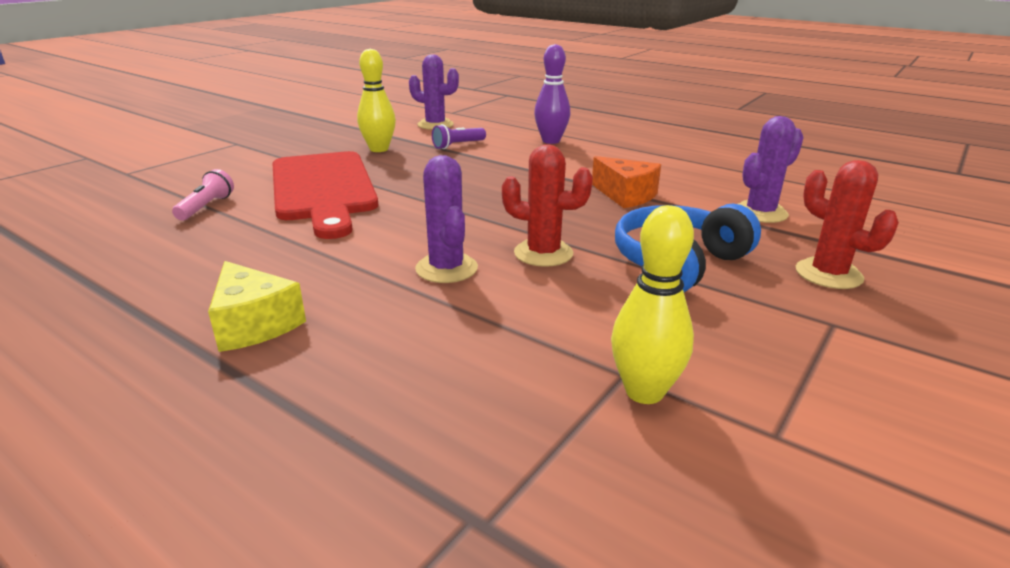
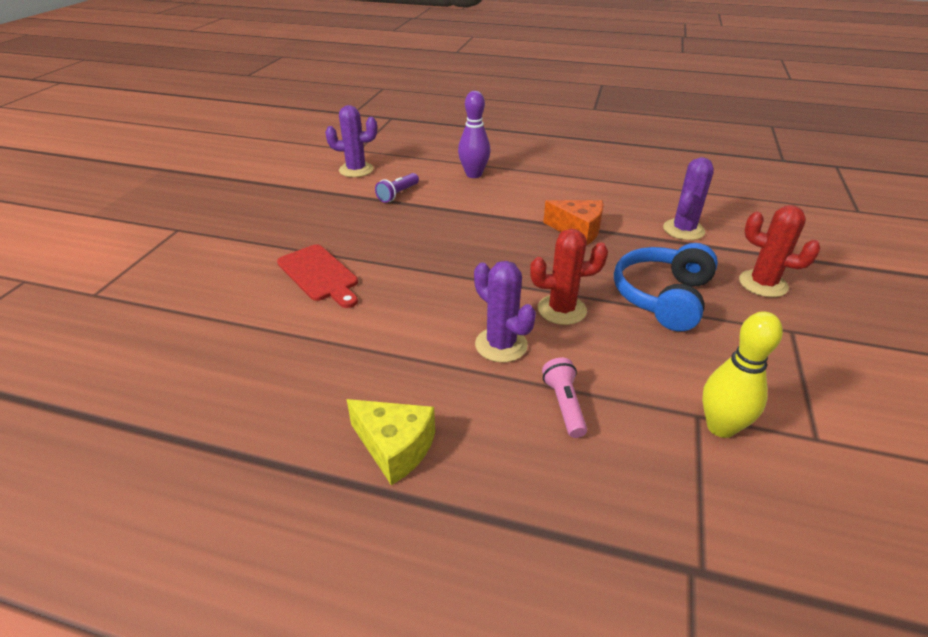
camera: 20 degrees left, 10 degrees up
(206, 207) = (226, 322): pink flashlight -> pink flashlight (564, 404)
(323, 189) = (319, 275): red cutting board -> red cutting board, size x0.57
(379, 149) = (329, 212): yellow bowling pin -> none

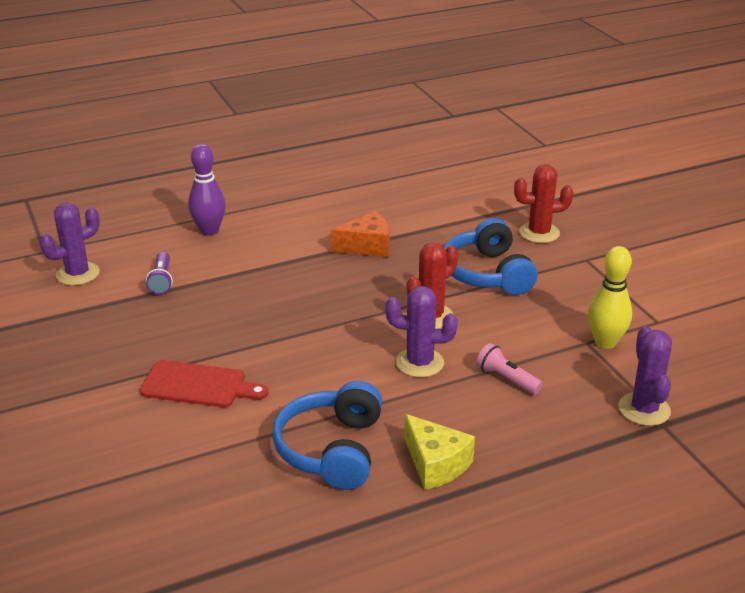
camera: 40 degrees left, 5 degrees down
(334, 378) = (331, 449): none -> blue headphones
(395, 447) = (435, 464): yellow cheese -> yellow cheese turned 60 degrees clockwise
(683, 230) = (445, 212): purple cactus -> purple cactus (644, 409)

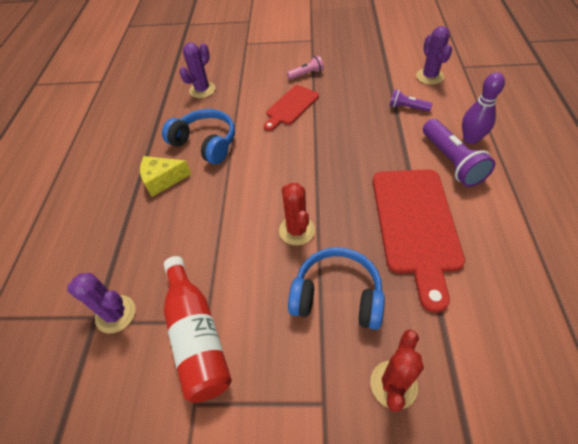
camera: 120 degrees right, 20 degrees up
(256, 238) = (451, 162): none -> purple flashlight
(367, 246) = (415, 225): orange cheese -> red cutting board
(419, 363) = (249, 204): purple cactus -> purple cactus (202, 90)
(506, 379) = (203, 245): pink flashlight -> pink flashlight (306, 74)
(605, 342) = (197, 336): yellow bowling pin -> red bottle

